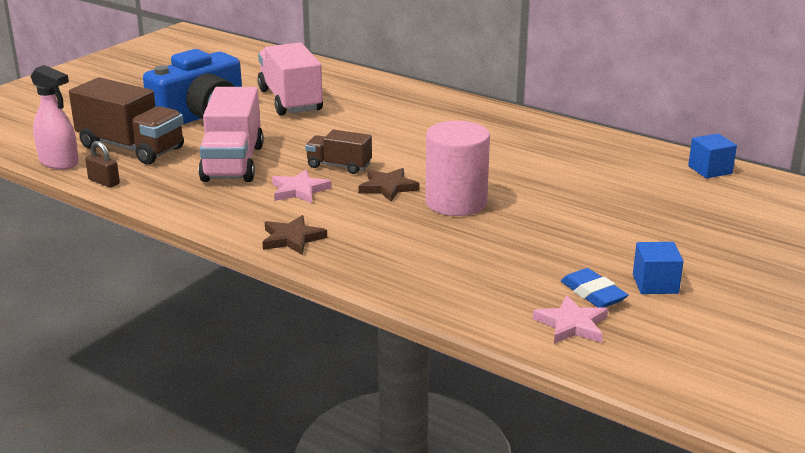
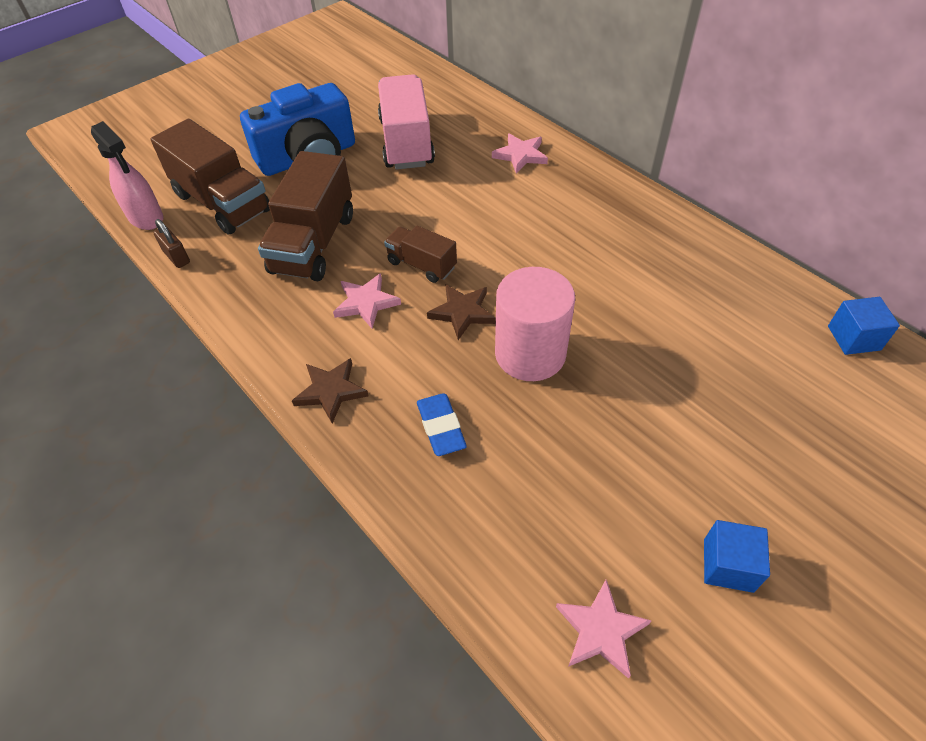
camera: 15 degrees right, 25 degrees up
(233, 163) = (313, 243): pink truck -> brown truck
(398, 100) = (520, 155): none -> pink star
(593, 293) = (644, 569): blue eraser -> blue eraser (441, 427)

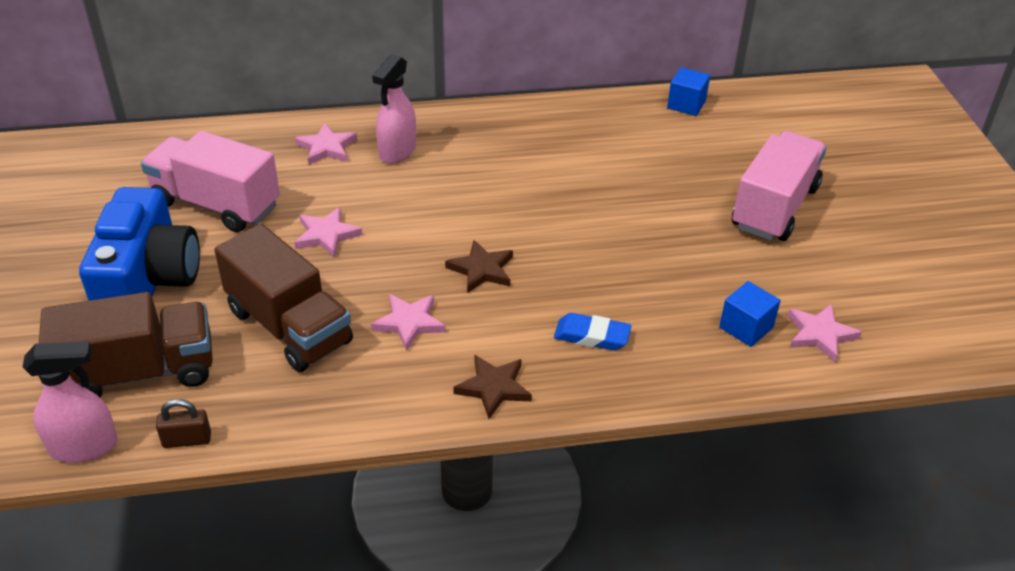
camera: 60 degrees left, 10 degrees down
(422, 265) = (399, 268): brown truck -> none
(424, 208) = (326, 235): none -> pink star
(530, 353) = (562, 253): pink cylinder -> none
(556, 191) = (397, 151): none -> pink spray bottle
(728, 565) = (811, 254): blue cube -> blue cube (746, 327)
(770, 493) = (774, 207): none -> pink truck

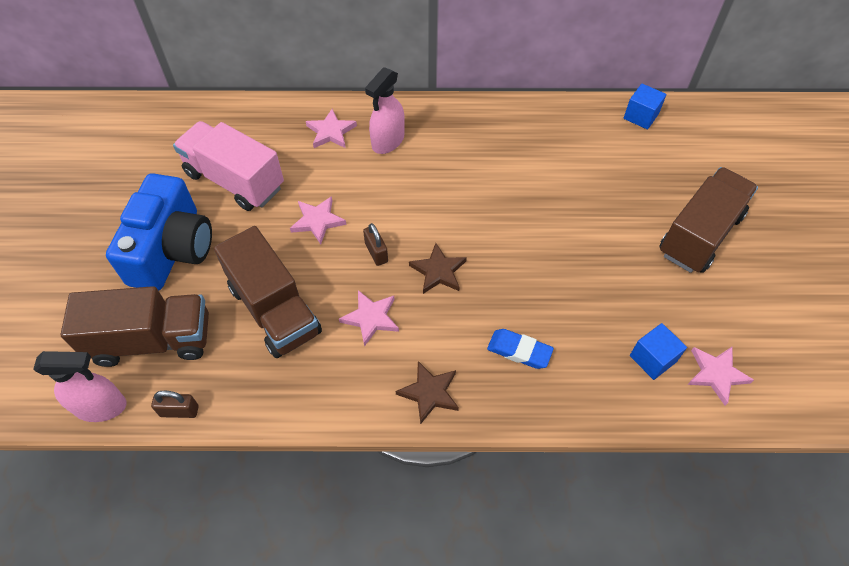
camera: 10 degrees right, 15 degrees up
(403, 259) = (376, 252): none -> brown padlock
(774, 207) = (700, 235): pink truck -> brown truck

